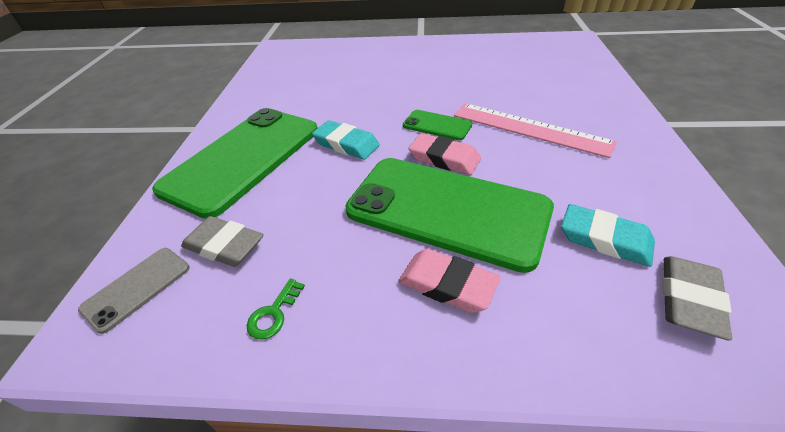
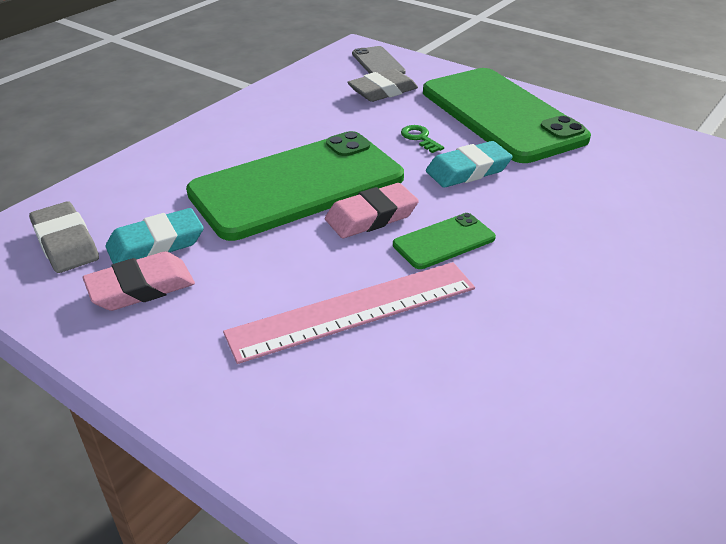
camera: 120 degrees right, 5 degrees down
(273, 313) = (297, 96): green key -> green key (420, 138)
(447, 284) = (230, 155): pink eraser -> pink eraser (141, 287)

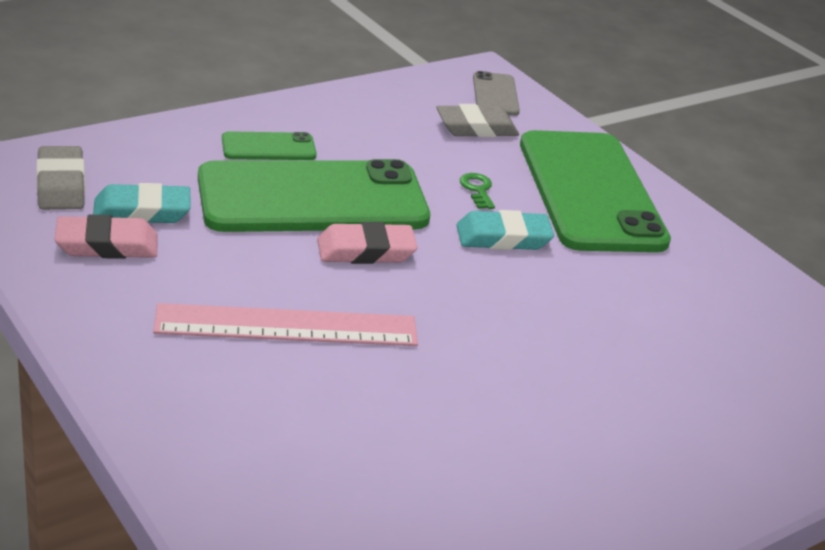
camera: 15 degrees right, 5 degrees down
(444, 241) = (421, 296): green phone -> green phone (268, 147)

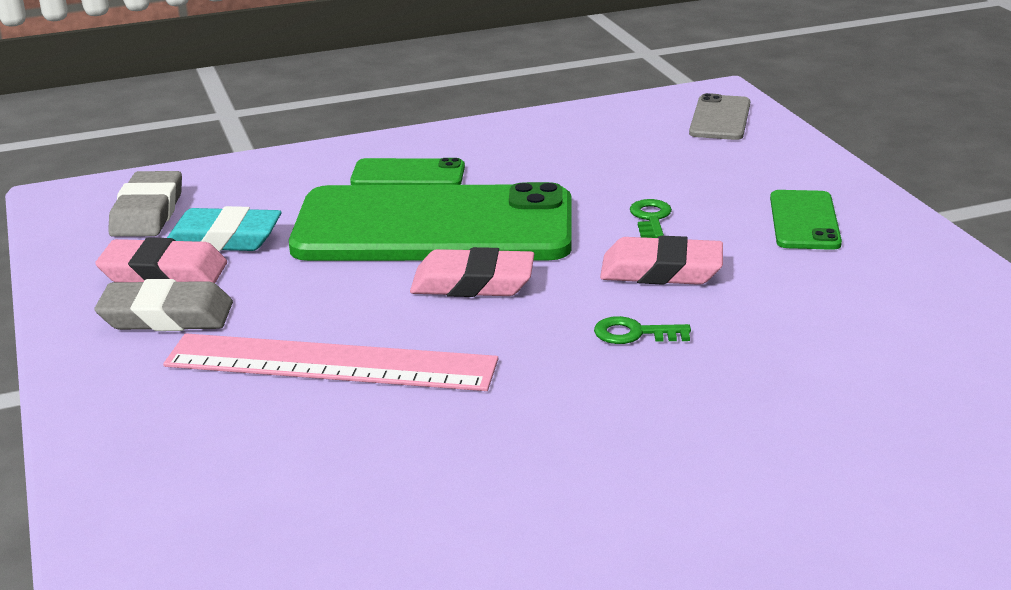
camera: 20 degrees right, 5 degrees down
(476, 128) = (679, 153): grey eraser -> grey eraser (166, 316)
(503, 238) = (661, 271): turquoise eraser -> pink eraser
(504, 293) = (634, 333): none -> green key
(590, 192) = (804, 221): green phone -> green phone, size x0.43

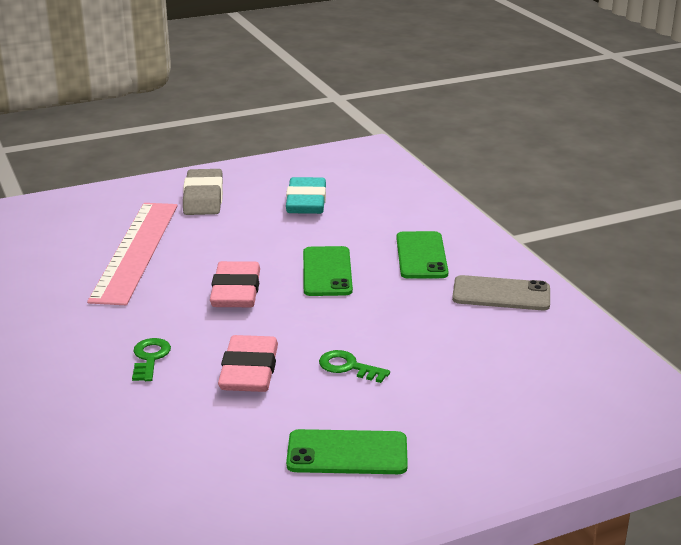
camera: 85 degrees right, 0 degrees up
(148, 212) = (345, 175): grey eraser -> none
(164, 272) = (259, 190): pink eraser -> none
(434, 227) = (327, 272): green phone -> green phone, size x0.43
(651, 218) = (348, 367): green key -> green key turned 150 degrees counterclockwise
(720, 118) = (600, 413): grey phone -> grey phone (501, 294)

